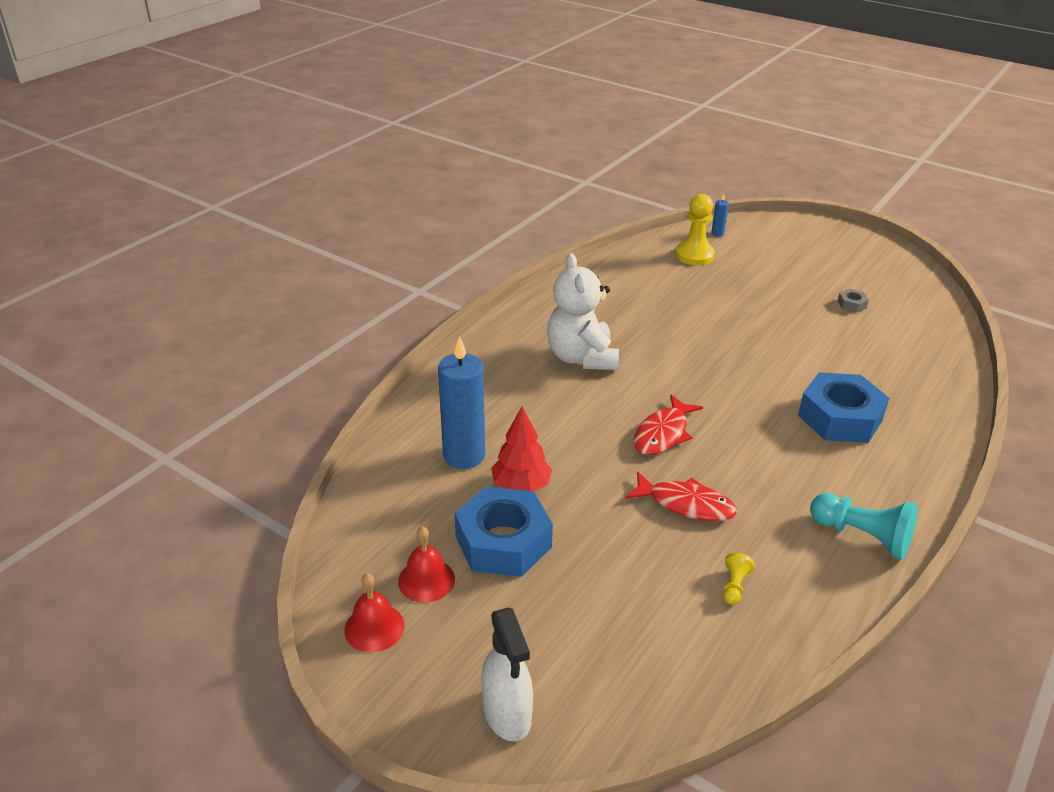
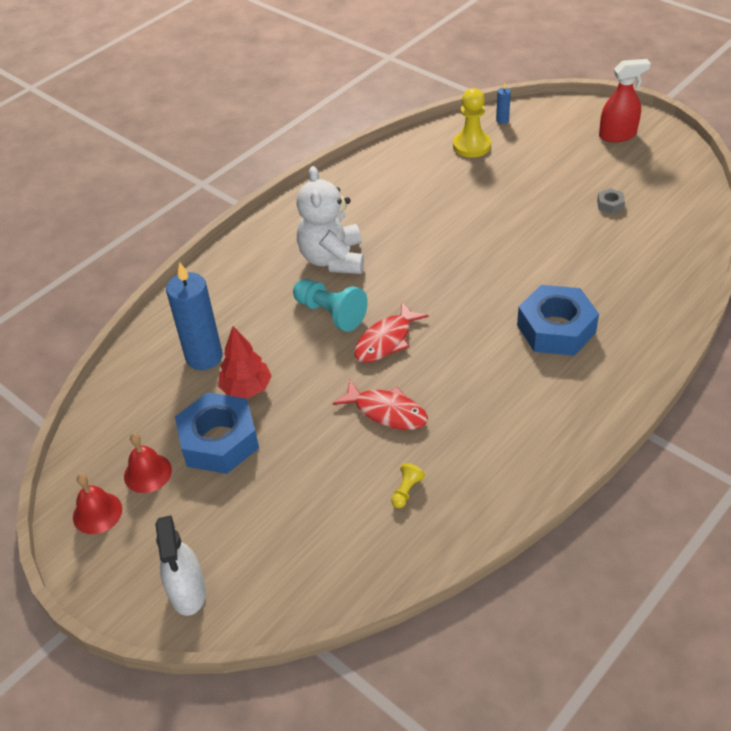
camera: 10 degrees right, 10 degrees up
(836, 245) = (617, 135): none -> red spray bottle
(862, 536) = (536, 449): turquoise pawn -> turquoise pawn (330, 313)

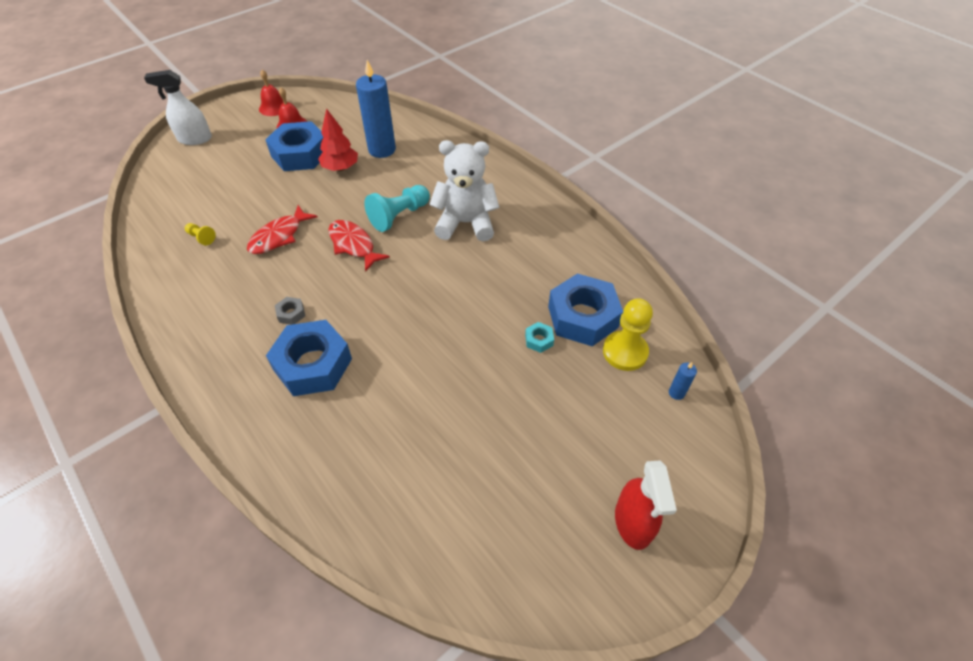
camera: 95 degrees right, 5 degrees up
(440, 170) = (583, 317): none -> blue nut
(475, 192) = (539, 340): none -> turquoise nut
(610, 204) = (486, 468): grey nut -> grey nut (291, 314)

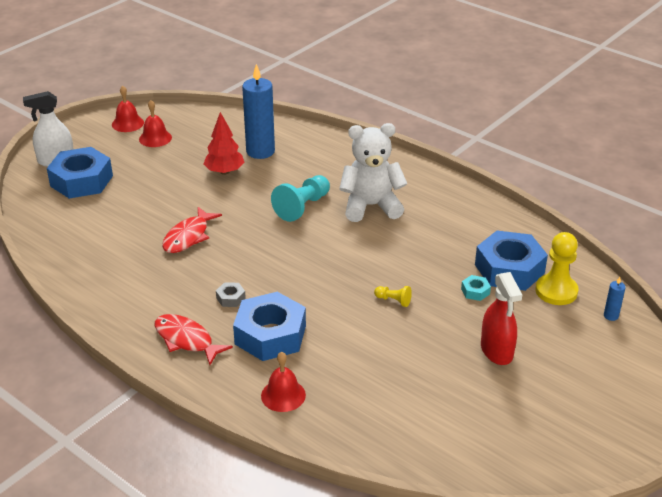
camera: 10 degrees left, 15 degrees down
(201, 238) = (108, 246): yellow pawn -> yellow pawn (393, 300)
(297, 444) = (283, 395): none -> red bell
(300, 154) = (176, 163): blue nut -> blue nut (81, 181)
(353, 245) = (267, 236): red fish -> red fish (186, 340)
(633, 523) = (601, 410): red spray bottle -> red spray bottle (496, 351)

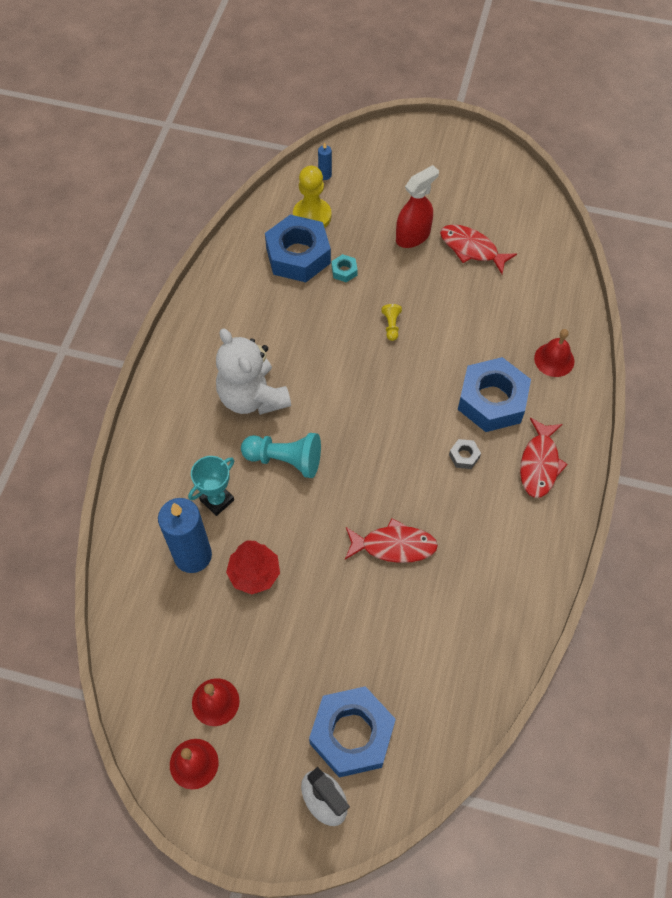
camera: 115 degrees left, 25 degrees up
(294, 170) = (217, 500): none -> turquoise trophy
(457, 388) = (471, 249): none -> red fish

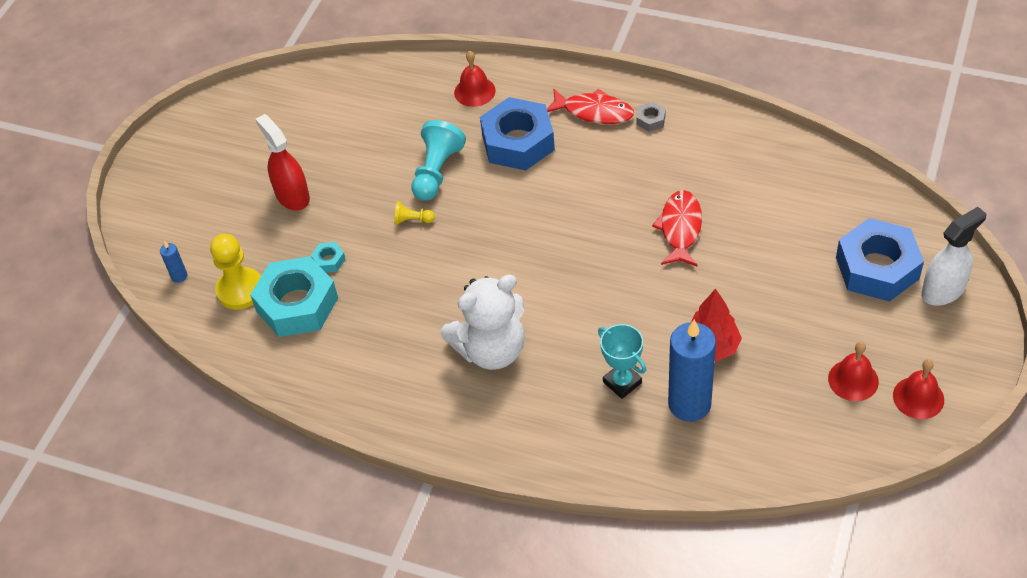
camera: 80 degrees left, 10 degrees down
(285, 460) = (575, 319): turquoise pawn -> turquoise pawn (436, 172)
(298, 255) = (297, 304): blue nut -> turquoise nut
(464, 456) = (581, 168): grey nut -> grey nut (650, 120)
(471, 249) = (321, 146): red fish -> none

